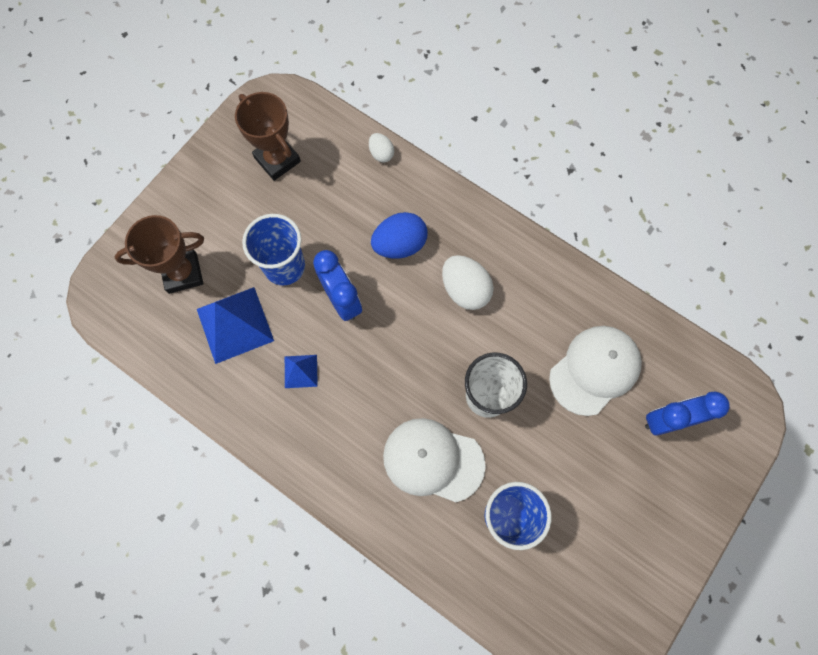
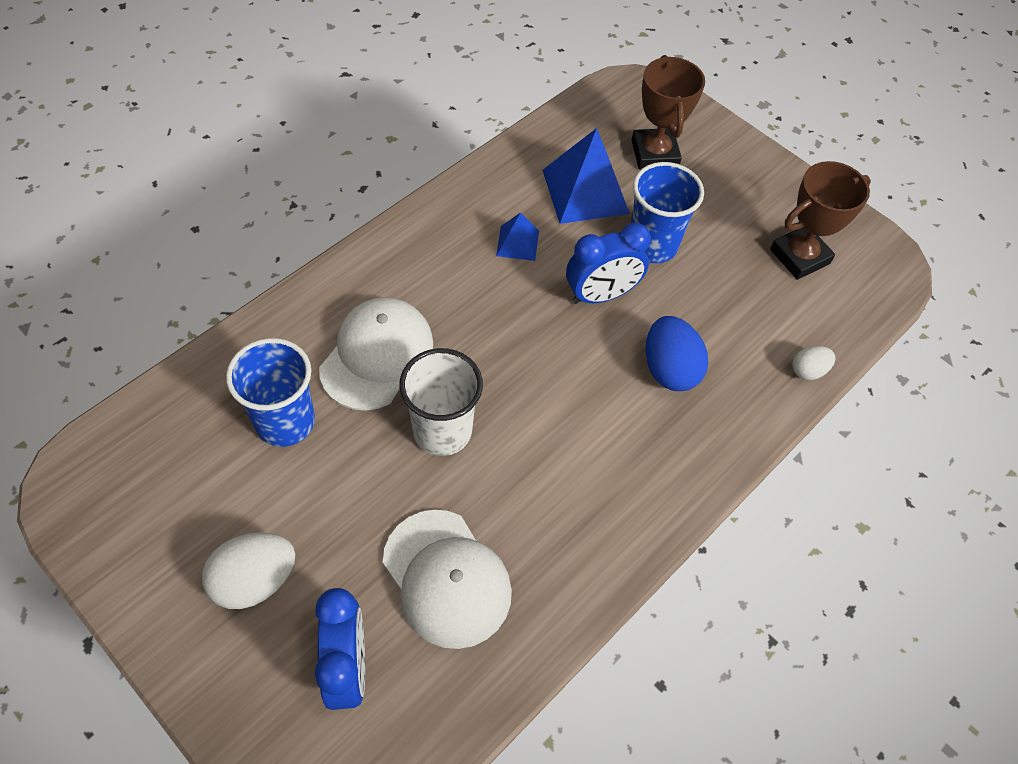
camera: 95 degrees right, 15 degrees down
(465, 289) = (595, 434): white egg -> white egg (255, 580)

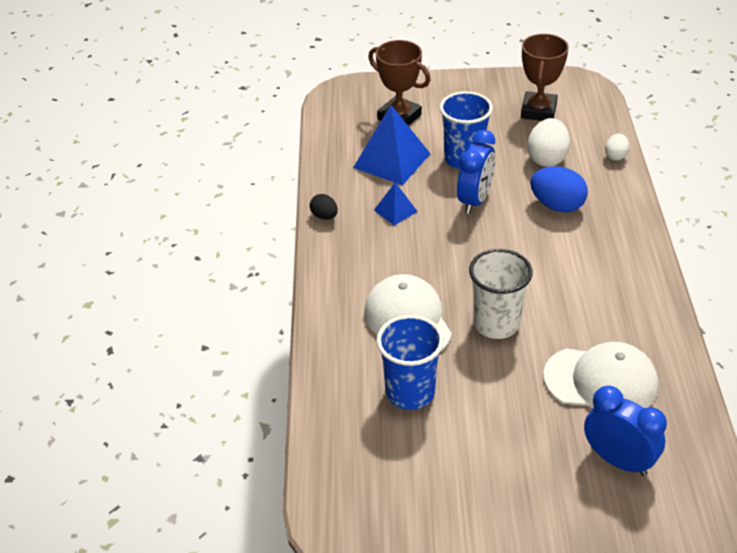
camera: 40 degrees left, 15 degrees down
(255, 580) = (515, 472): white egg -> white egg (547, 158)
(453, 196) = (324, 216): none -> black egg

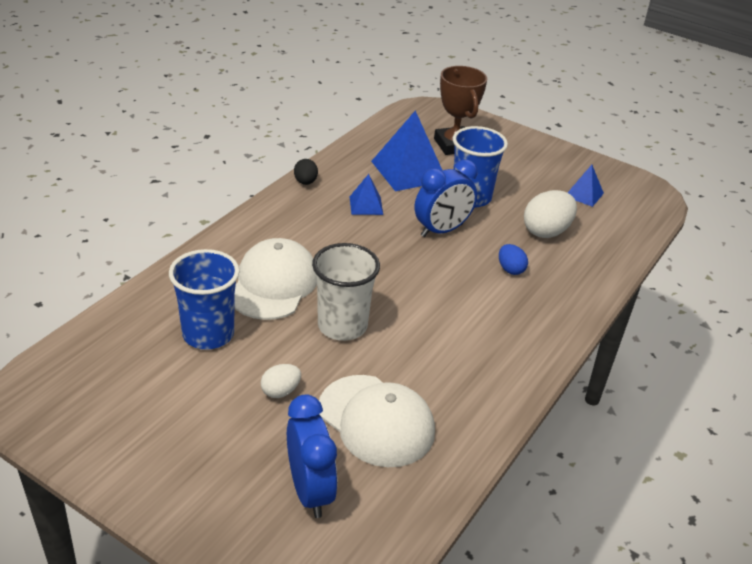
camera: 30 degrees right, 5 degrees down
(538, 111) = (584, 194): brown trophy -> blue pyramid
(557, 205) = (510, 269): blue egg -> blue egg, size x0.56
(615, 156) = (615, 260): white egg -> white egg (280, 391)

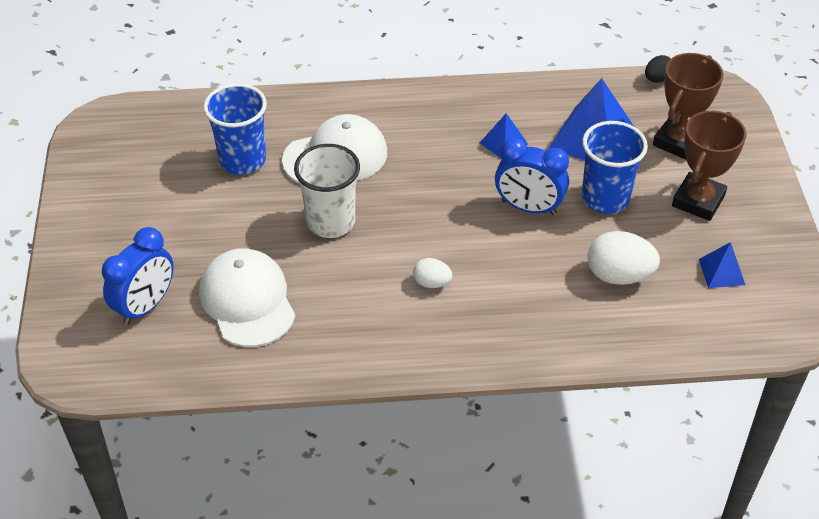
camera: 55 degrees right, 10 degrees up
(280, 391) = (224, 233): white egg -> white egg (432, 283)
(305, 182) = (488, 91): black egg -> black egg (657, 79)
(376, 420) = (247, 300): white cap -> white cap turned 150 degrees clockwise
(510, 269) = (527, 280): blue egg -> none
(514, 168) = (698, 201): none -> brown trophy

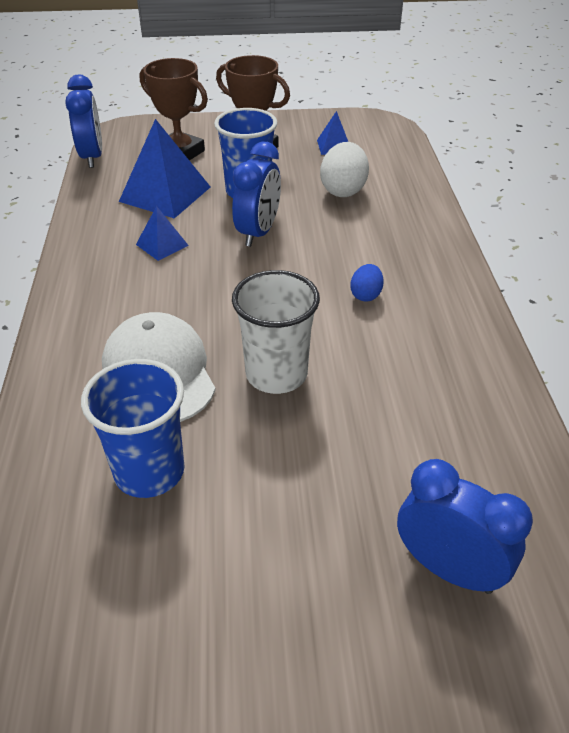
camera: 90 degrees left, 5 degrees down
(247, 300) = (416, 448): white cap -> none
(432, 283) = (366, 295): white egg -> blue egg
(657, 79) = (92, 157): black egg -> blue clock

